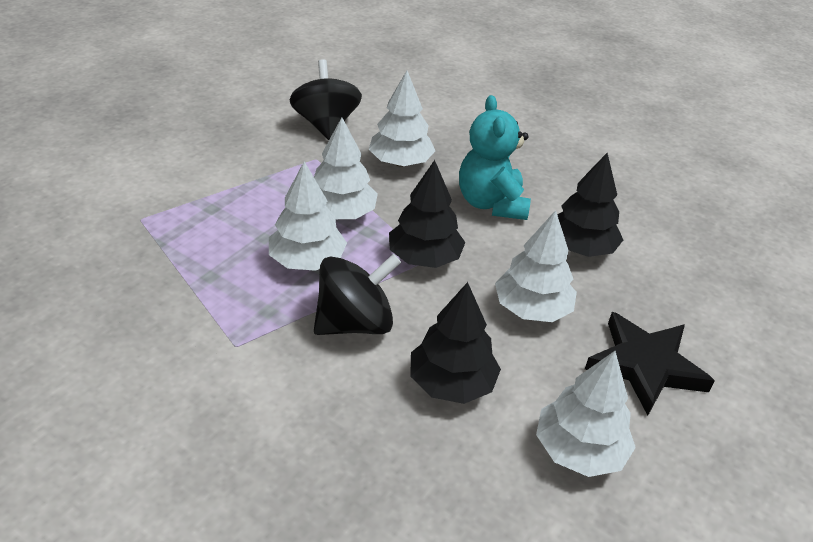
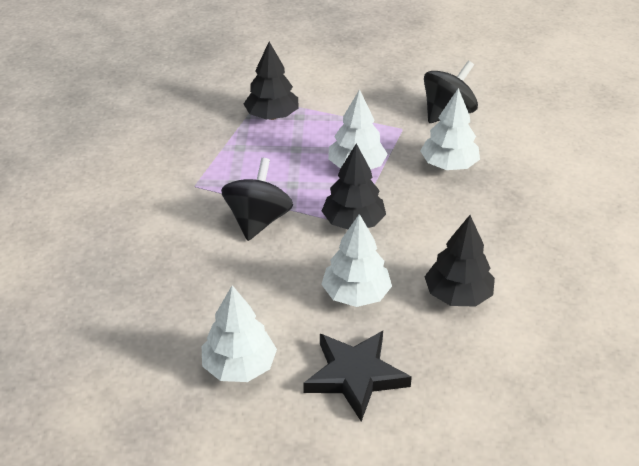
camera: 60 degrees right, 0 degrees up
(307, 261) = (293, 175): white tree -> none
(355, 323) = (258, 221): black spinning top -> black spinning top turned 105 degrees counterclockwise
(451, 383) = (245, 284): black tree -> black tree (272, 116)
(491, 203) = (455, 228): turquoise teddy bear -> none

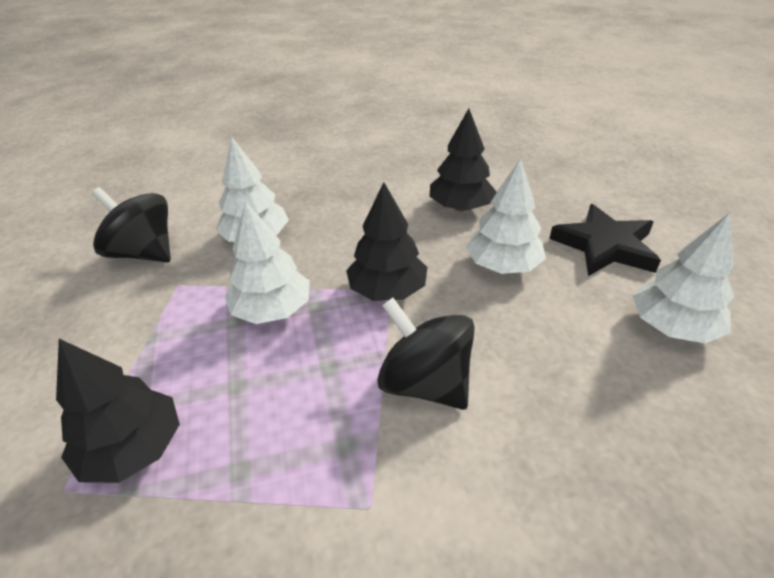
camera: 105 degrees left, 0 degrees up
(258, 221) = (425, 383): black spinning top -> black spinning top turned 45 degrees clockwise

